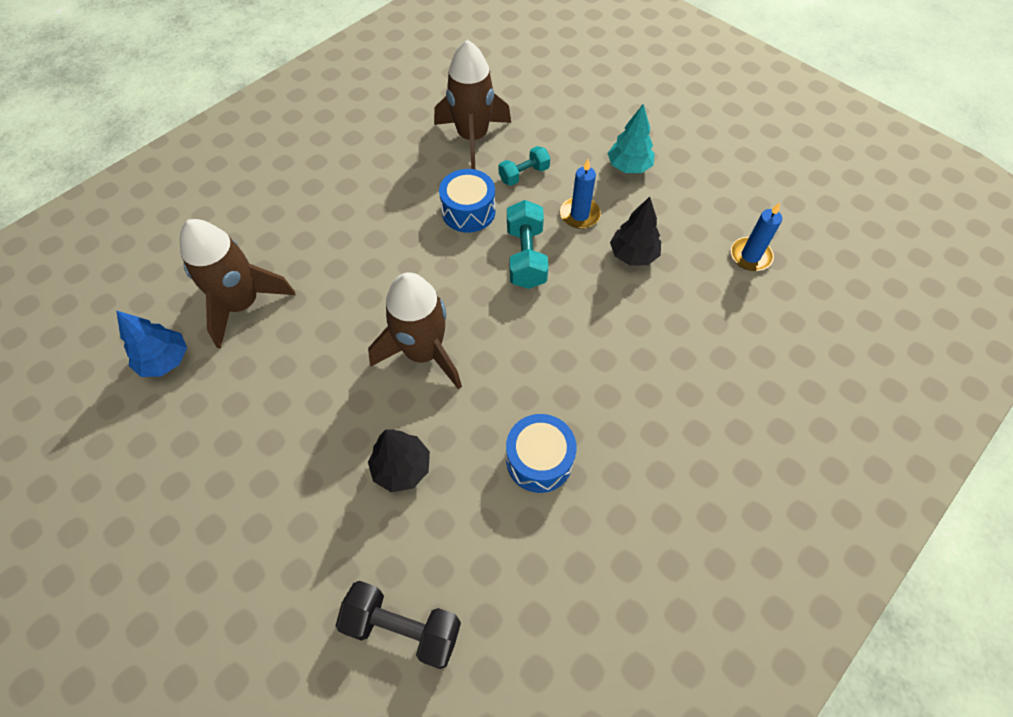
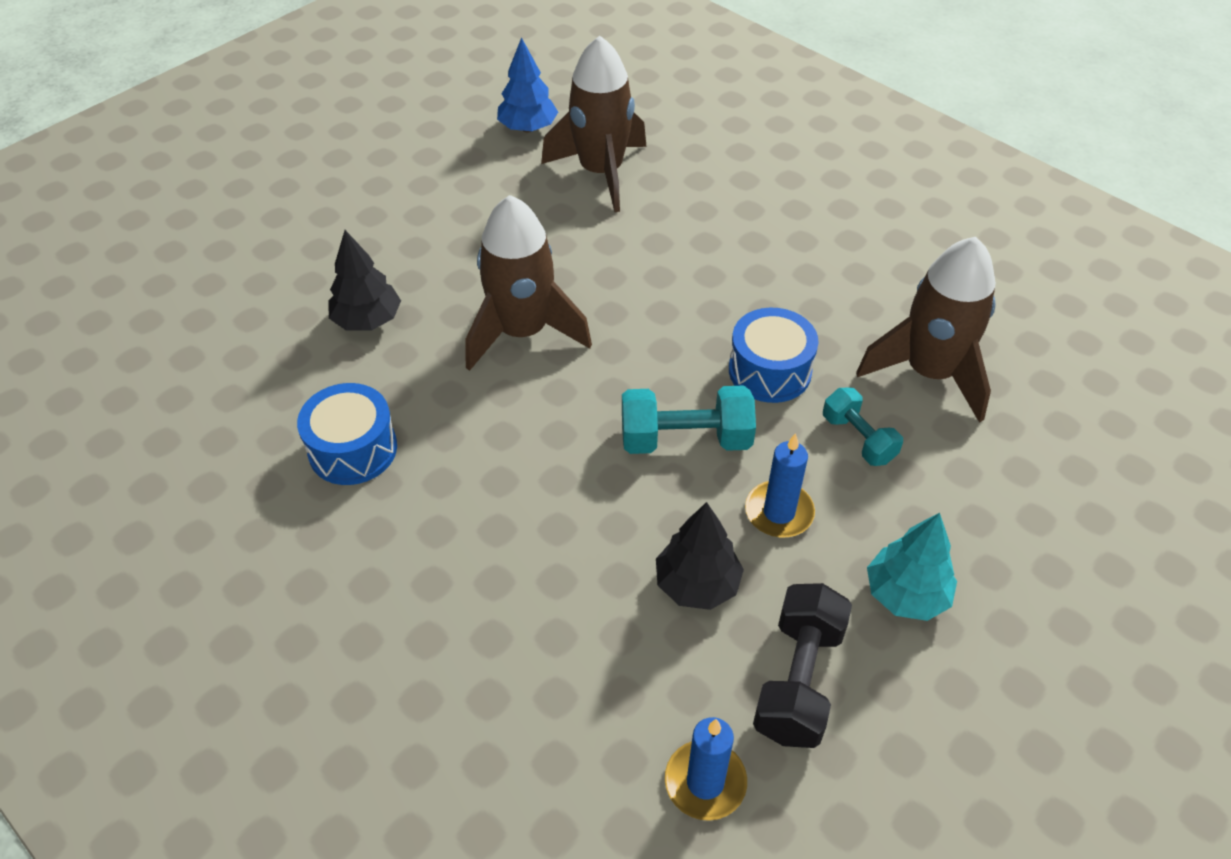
camera: 90 degrees right, 10 degrees down
(403, 627) = (188, 331): black dumbbell -> black dumbbell (798, 680)

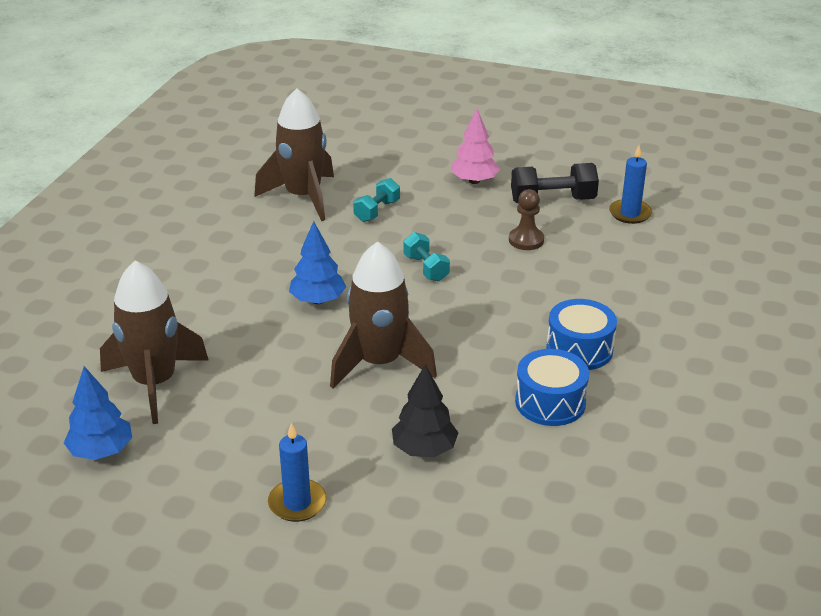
camera: 115 degrees left, 15 degrees down
(672, 318) = (318, 300): none -> blue tree
(685, 439) = (426, 268): turquoise dumbbell -> turquoise dumbbell, size x0.65
(697, 584) = (526, 240): black tree -> brown pawn
(769, 371) = (342, 251): blue drum -> blue drum (579, 349)
(779, 512) = (454, 225): blue candle -> blue candle (297, 503)
(906, 594) = (474, 181): turquoise tree -> pink tree

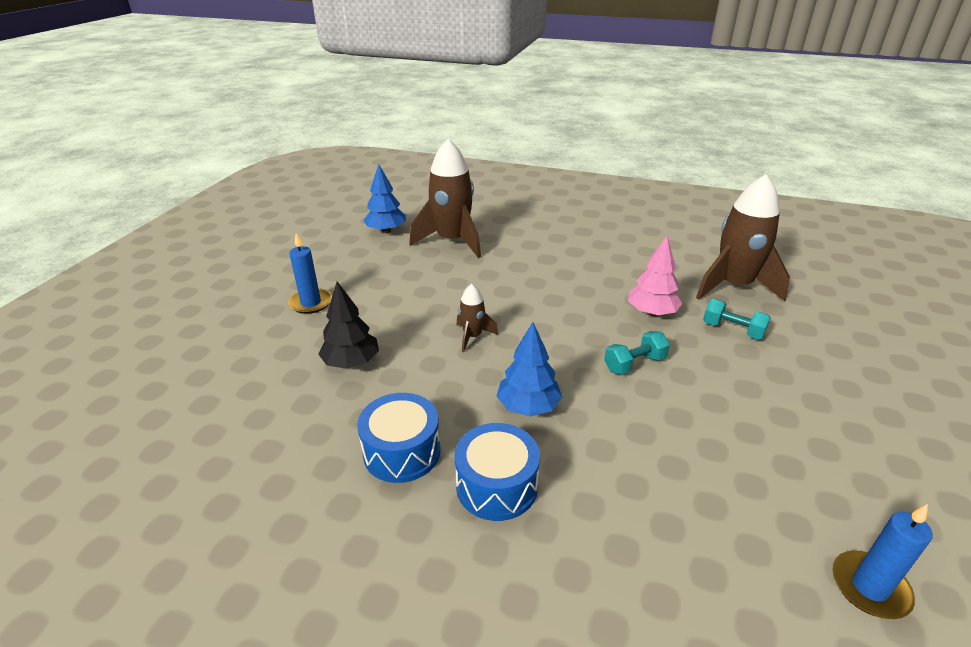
camera: 90 degrees right, 0 degrees up
(318, 300) = (563, 301): blue tree -> blue tree (528, 407)
(379, 363) = (472, 336): brown rocket -> brown rocket, size x0.48
(474, 181) = (849, 404): pink tree -> pink tree (651, 312)
(526, 240) = (726, 449): brown pawn -> none
(553, 200) = (849, 484): black dumbbell -> none

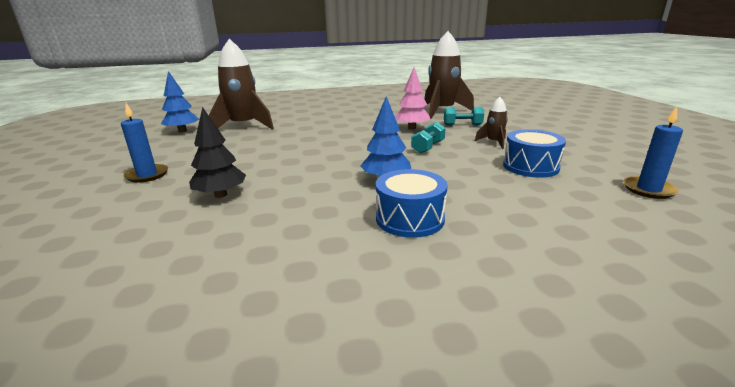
camera: 30 degrees left, 10 degrees down
(402, 451) = (318, 225): blue drum -> blue drum (530, 166)
(472, 336) = (308, 160): brown rocket -> brown rocket (493, 142)

